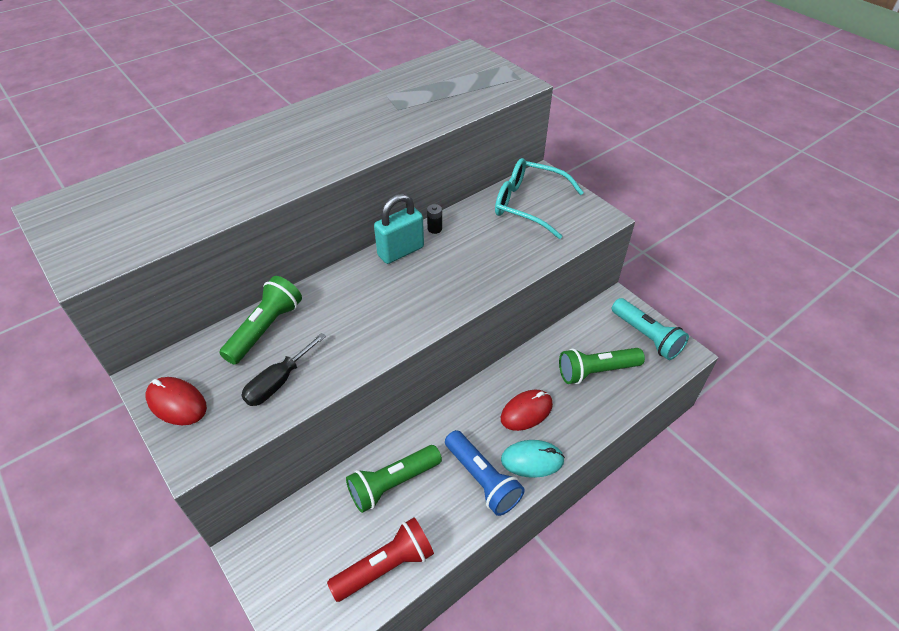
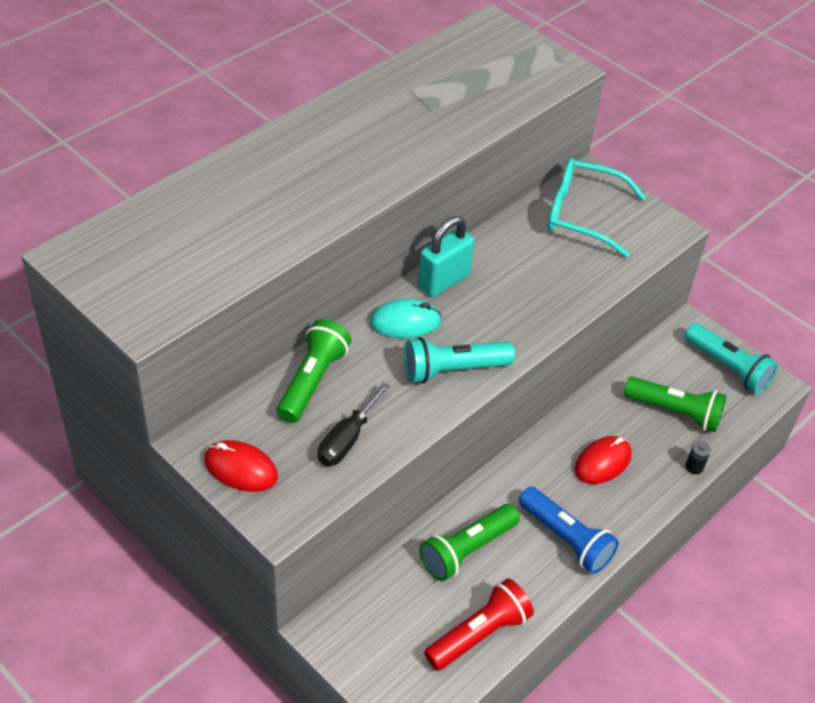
camera: 10 degrees left, 0 degrees up
(388, 326) = (453, 370): none -> turquoise flashlight
(434, 229) = (477, 250): black battery -> black battery (694, 467)
(532, 460) = (618, 515): turquoise mouse -> turquoise mouse (405, 322)
(596, 371) = (675, 412): green flashlight -> green flashlight turned 135 degrees counterclockwise

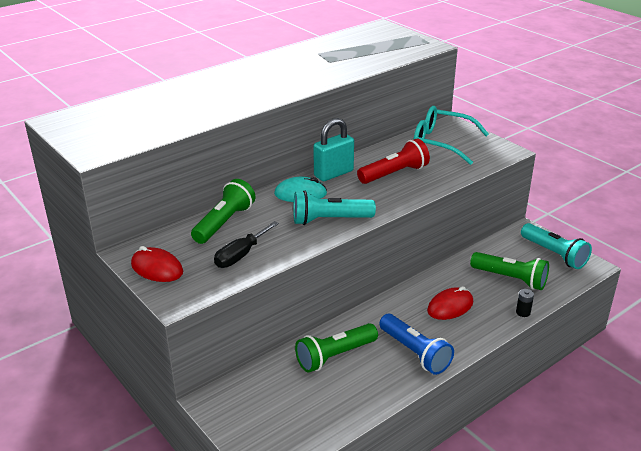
camera: 10 degrees right, 15 degrees down
(479, 634) = (335, 411): red flashlight -> red flashlight (394, 174)

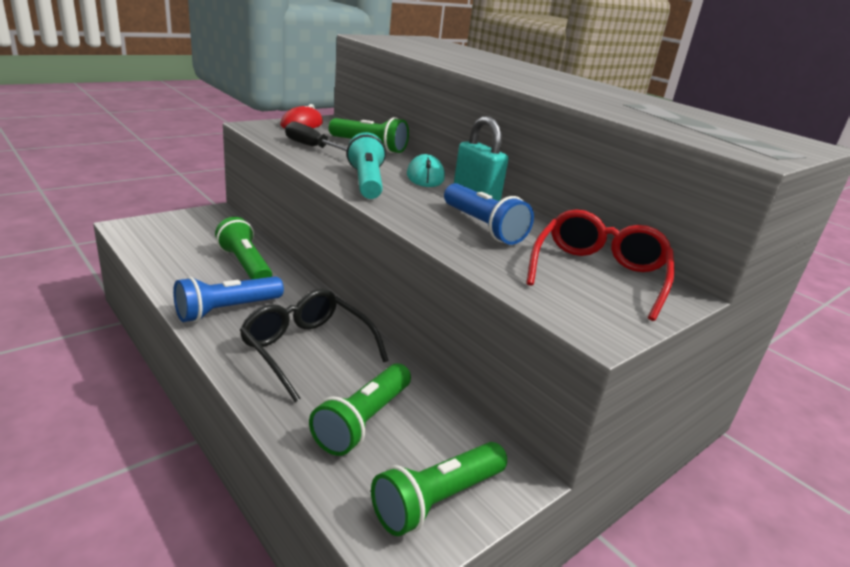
camera: 85 degrees right, 5 degrees down
(394, 174) = (483, 227): red flashlight -> blue flashlight
(441, 143) = (598, 274): turquoise glasses -> red glasses
(450, 307) = (306, 349): red mouse -> black glasses
(523, 312) = (273, 416): black battery -> none
(554, 254) = (437, 500): turquoise flashlight -> green flashlight

